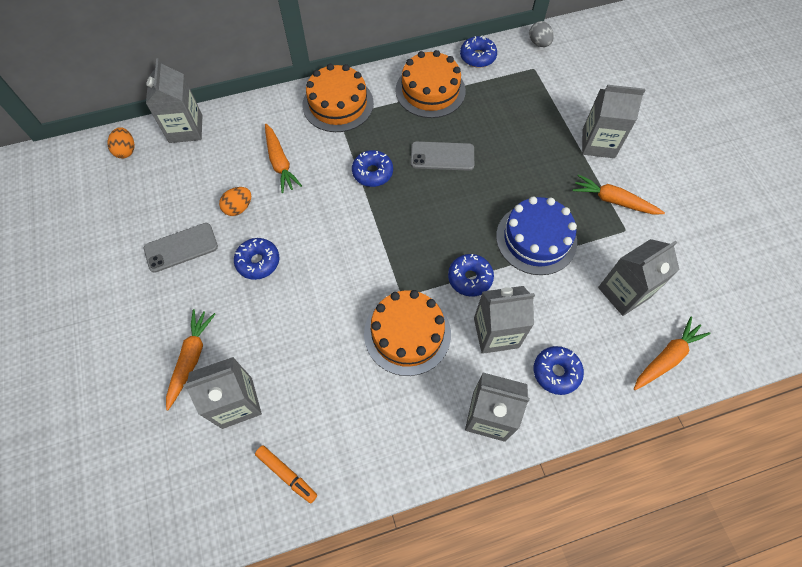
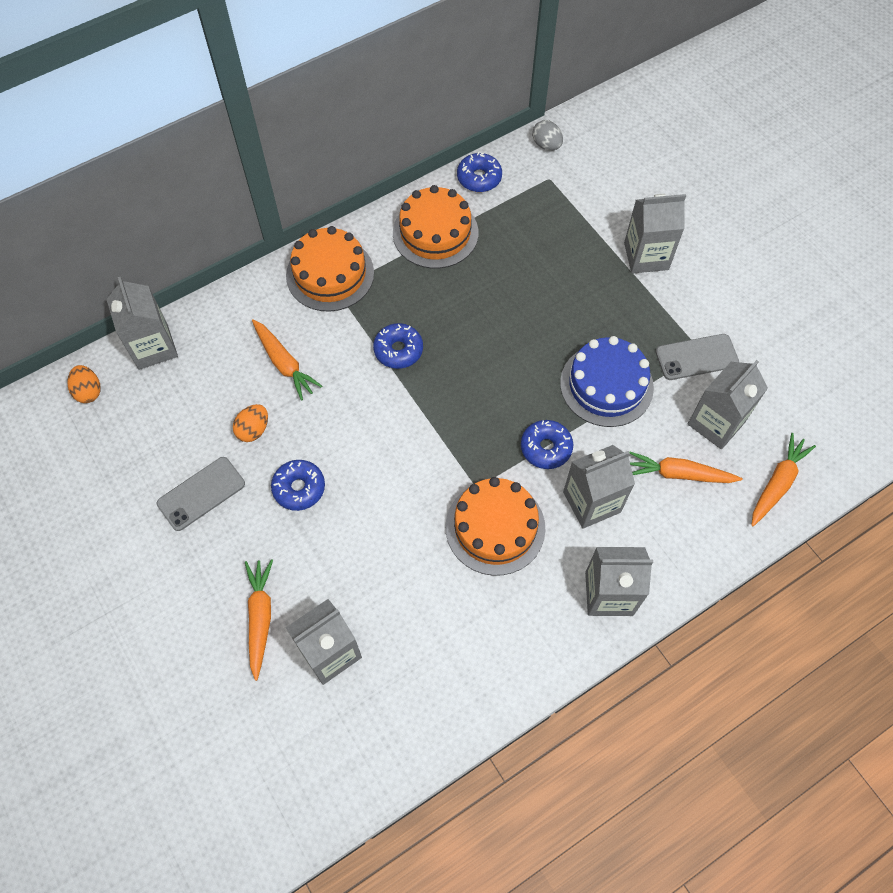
camera: 15 degrees left, 0 degrees up
(286, 474) = (411, 713): orange marker -> none
(442, 156) = (473, 312): grey phone -> grey phone (696, 357)
(556, 372) = (667, 528): blue donut -> none
(613, 201) = (679, 320): orange carrot -> orange carrot (679, 474)

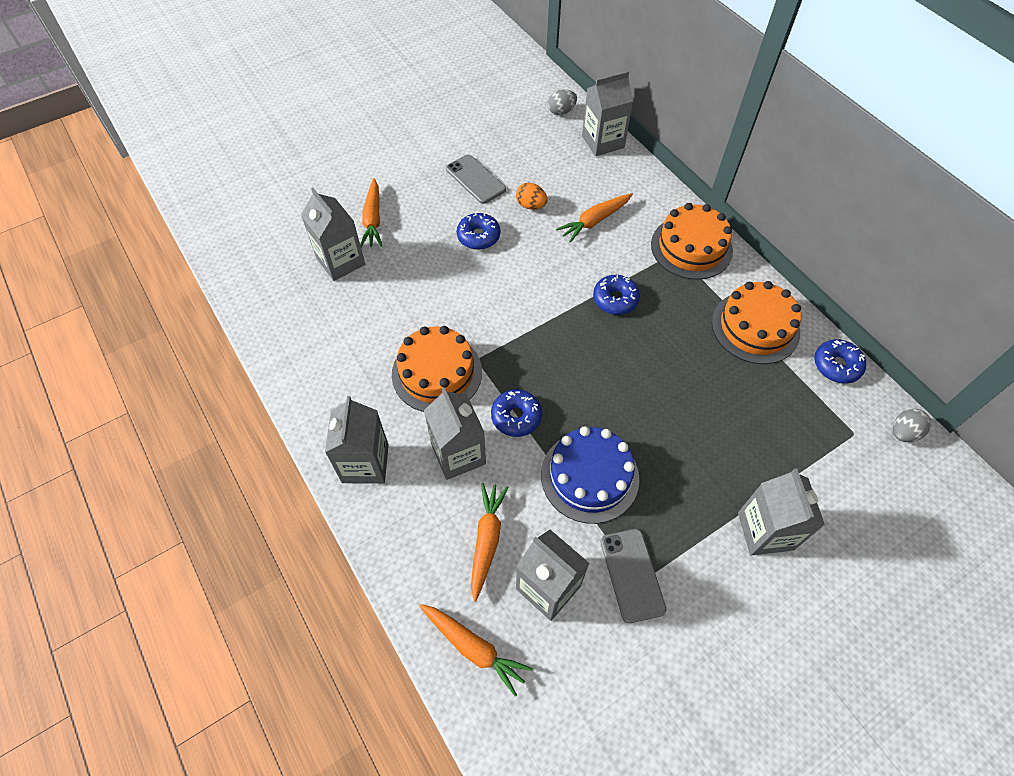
camera: 90 degrees right, 5 degrees down
(88, 391) = (561, 111): orange egg -> grey egg
(260, 618) = (373, 219): orange carrot -> orange carrot turned 90 degrees clockwise

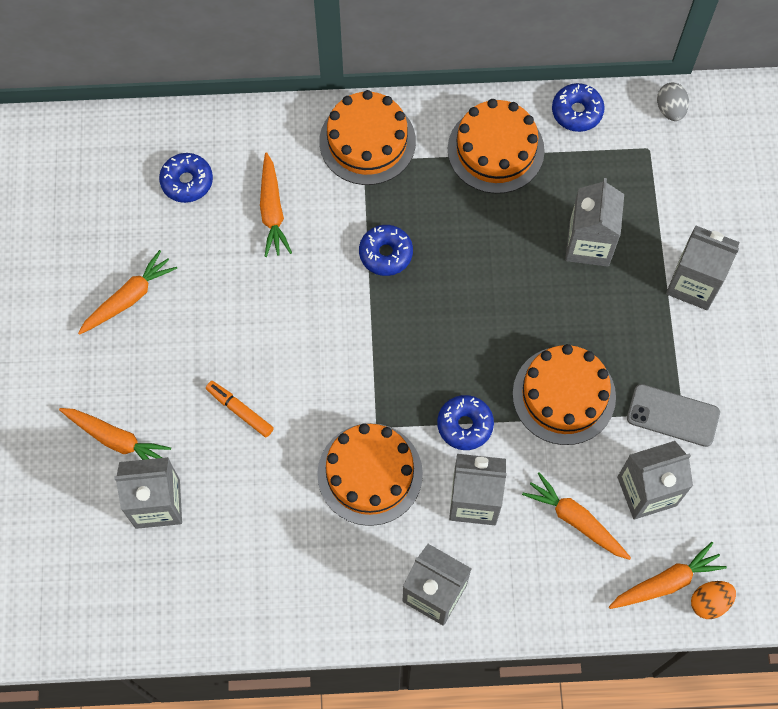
camera: 60 degrees left, 10 degrees up
(435, 273) = (240, 411): none -> orange marker
(475, 179) = (129, 298): grey phone -> orange carrot
(478, 236) = (216, 340): blue donut -> blue donut (187, 181)
(531, 205) = (208, 262): orange egg -> orange egg (709, 602)
(561, 111) = (84, 146): grey egg -> none
(589, 476) = (564, 395): blue cake -> orange cake
(603, 142) = (163, 132): grey carton -> grey carton (589, 244)

